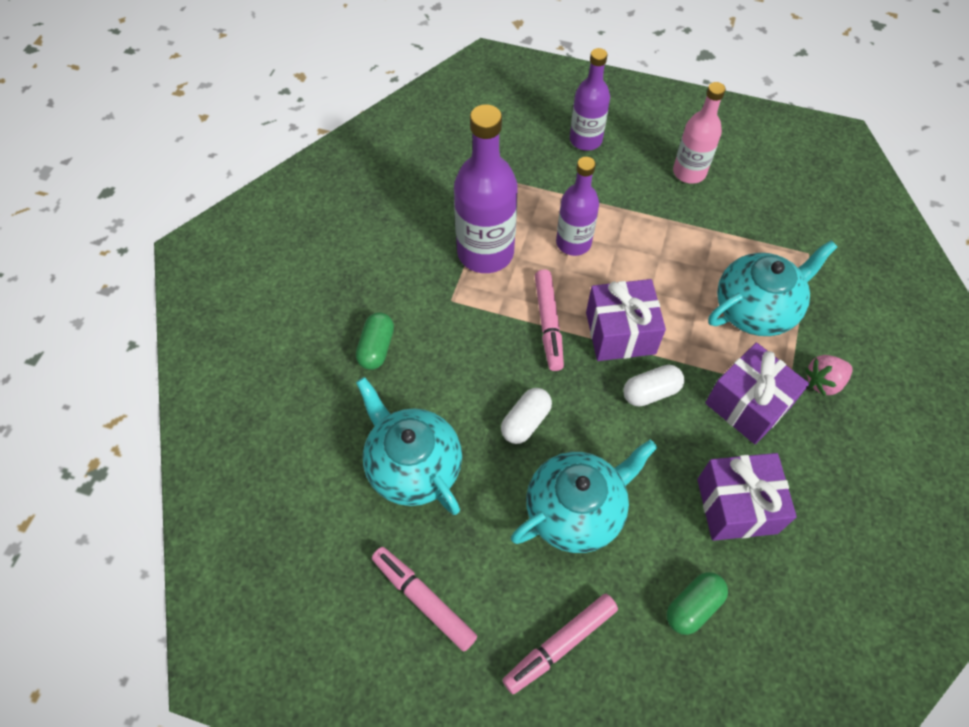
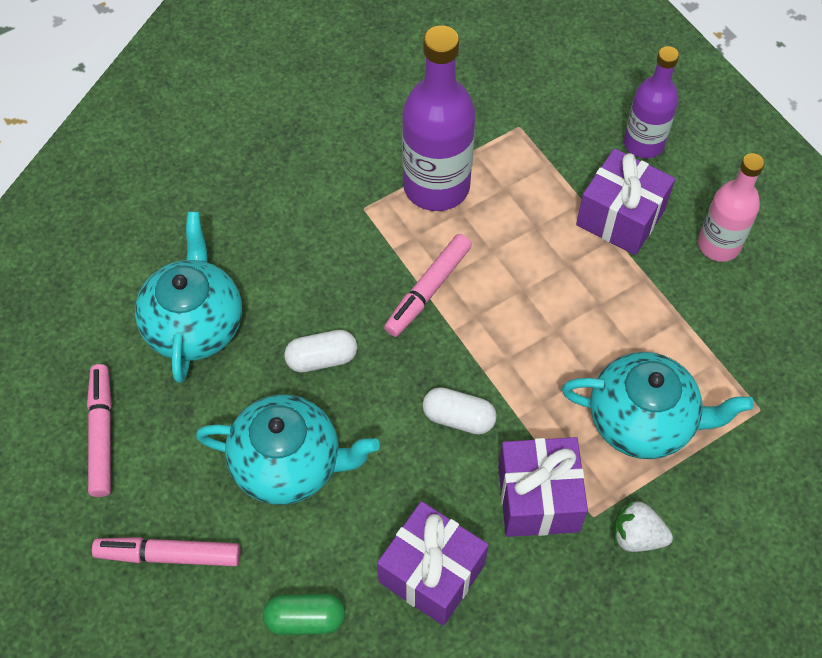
camera: 40 degrees right, 0 degrees up
(376, 348) = (260, 204): green capsule -> none
(573, 243) = (528, 233): purple bottle -> none
(620, 333) = (486, 346): purple gift -> purple gift (620, 217)
(823, 382) = (637, 536): pink strawberry -> white strawberry

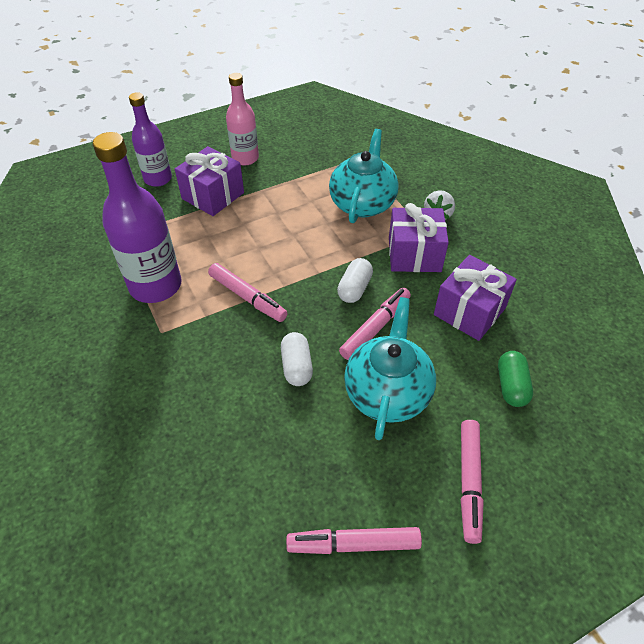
camera: 85 degrees left, 10 degrees down
(195, 324) = (248, 461): turquoise teapot -> none
(391, 447) = (375, 327): none -> pink marker

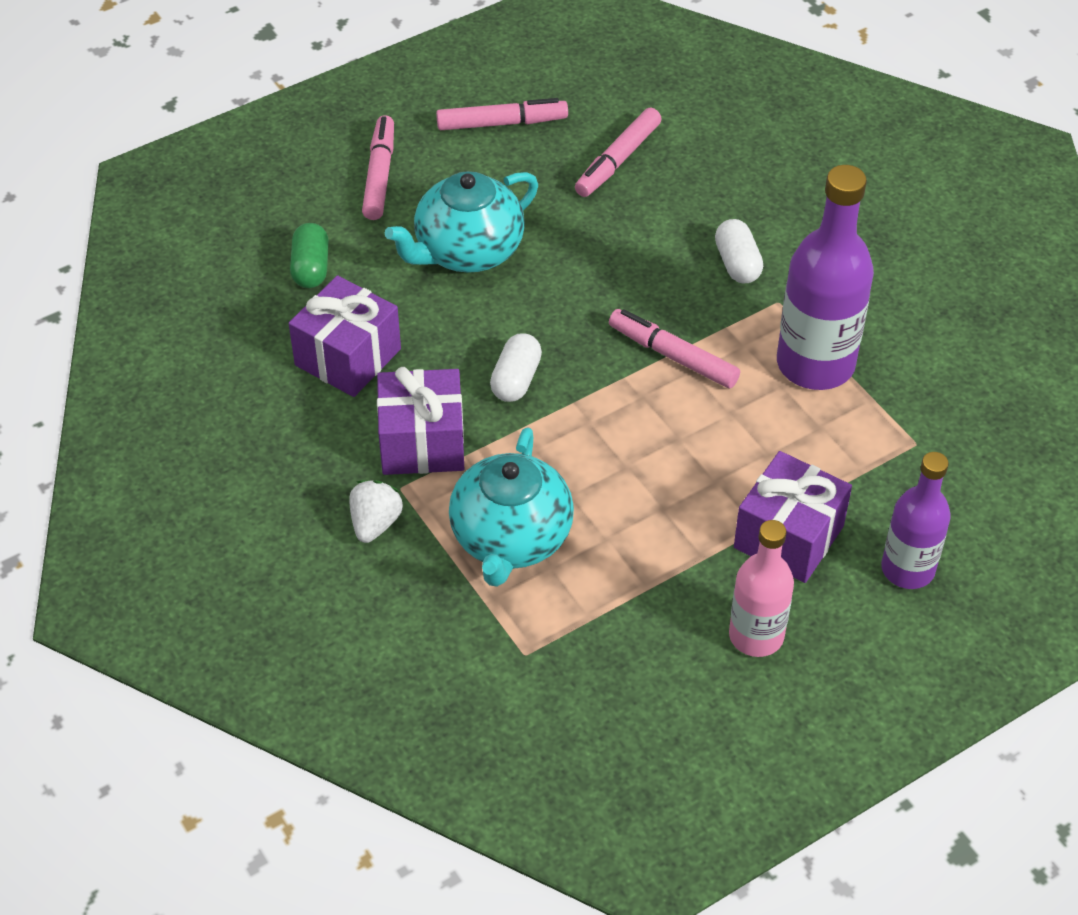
camera: 175 degrees right, 0 degrees up
(297, 366) = (585, 272): white capsule -> white capsule (737, 263)
(375, 327) = (483, 326): pink marker -> pink marker (618, 160)
(387, 392) = (467, 251): turquoise teapot -> turquoise teapot turned 45 degrees clockwise

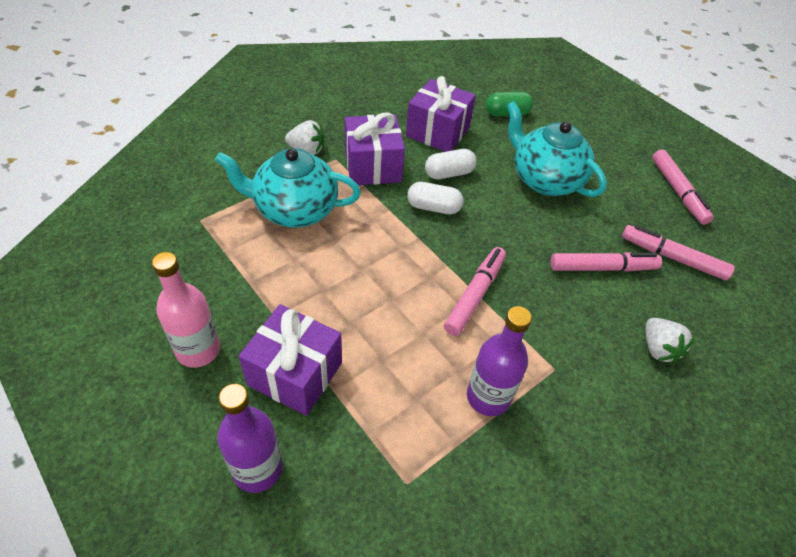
camera: 80 degrees right, 0 degrees up
(379, 175) = (598, 137): pink marker -> pink marker (602, 268)
(737, 263) = (589, 338): white capsule -> white capsule (449, 173)
(751, 209) = (658, 349): none -> white strawberry
(815, 364) = (488, 397): purple bottle -> purple bottle, size x0.63

